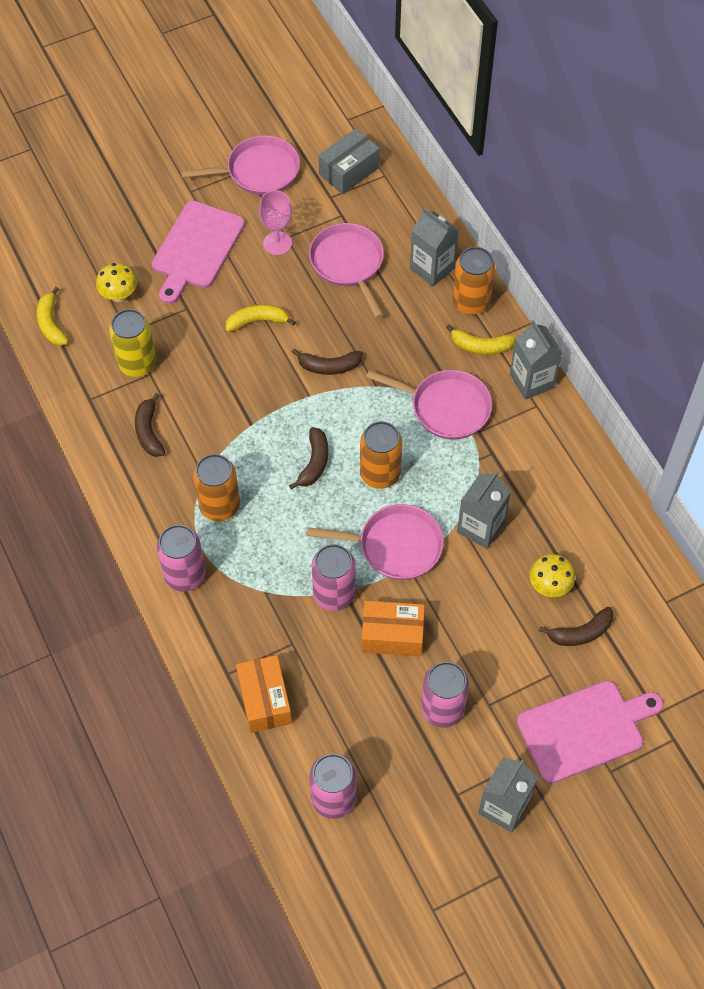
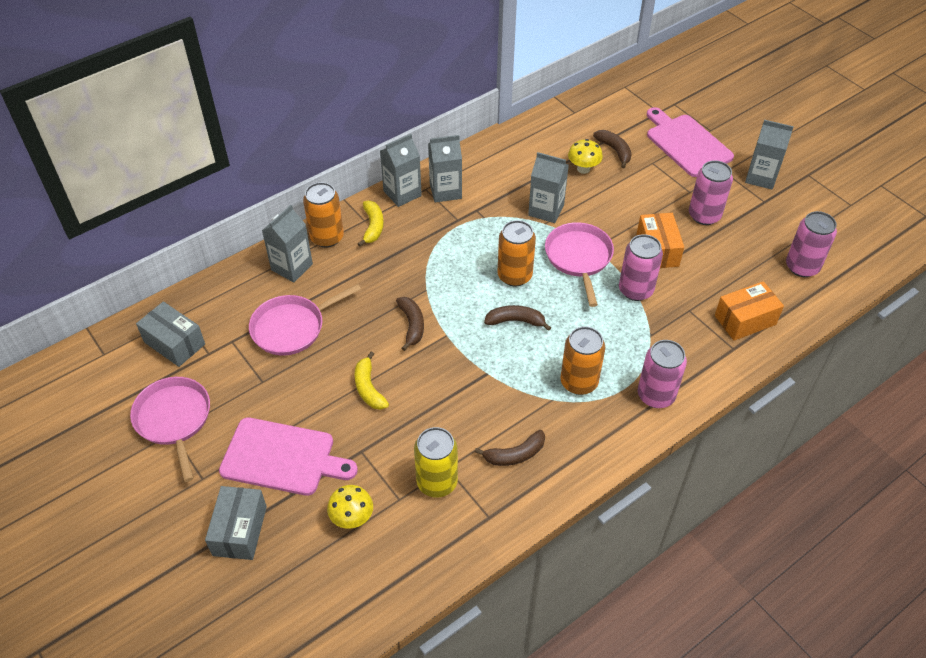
camera: 100 degrees left, 10 degrees down
(51, 324) = (399, 579): yellow banana -> none
(131, 216) = (239, 530): none -> grey box
(277, 243) = (270, 387): pink goblet -> none
(446, 407) = (439, 242): pink pan -> none
(529, 425) = (445, 191): none -> grey carton

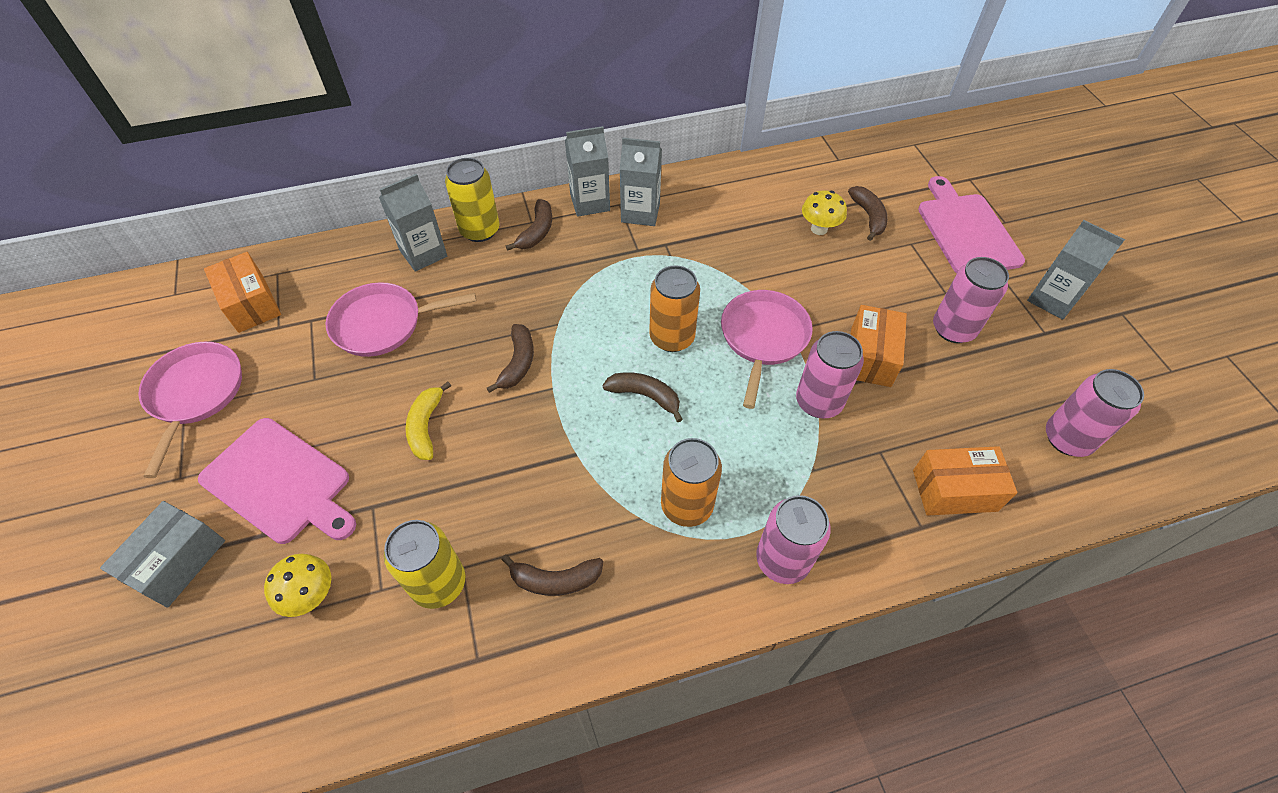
camera: 20 degrees right, 5 degrees up
(174, 343) = (251, 304): grey box -> orange box
(327, 237) = (480, 230): orange can -> yellow can
(373, 227) = (536, 232): yellow banana -> brown banana
(546, 210) = (749, 266): grey carton -> none

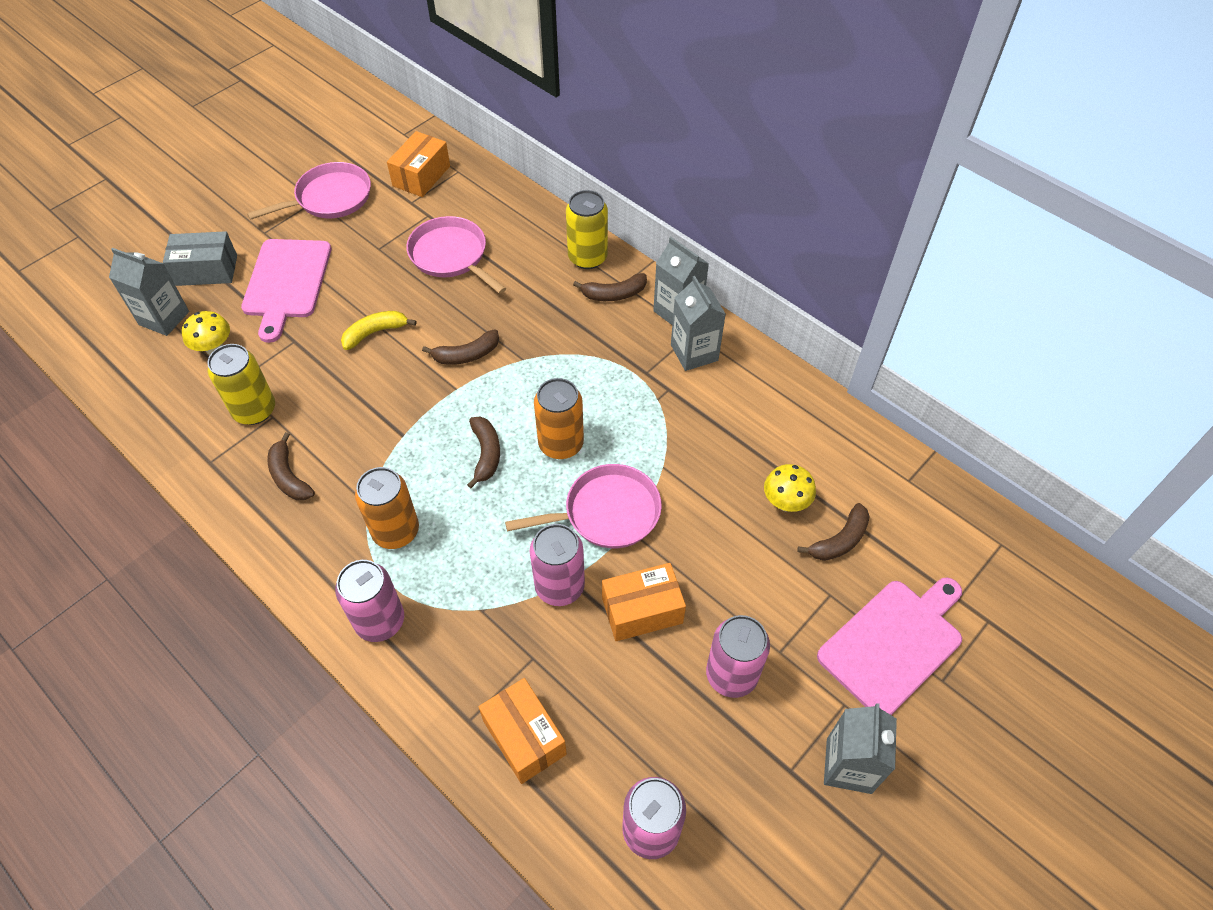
camera: 60 degrees right, 0 degrees up
(423, 253) = (537, 238): grey carton -> grey carton (164, 318)

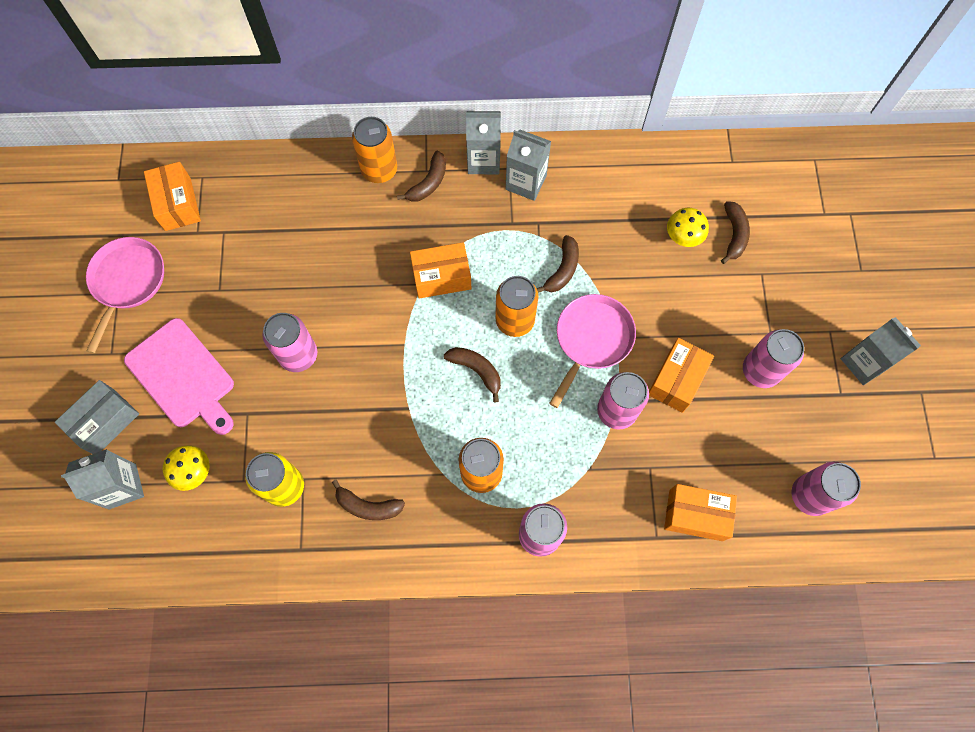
camera: 45 degrees left, 15 degrees up
(375, 333) = (298, 355): yellow banana -> pink can
(451, 256) = (281, 250): pink pan -> none
(466, 355) = (382, 314): brown banana -> brown banana (562, 269)
(542, 366) = (441, 277): none -> orange box
(587, 257) = (379, 170): yellow can -> orange can
(893, 643) = (819, 272): pink cutting board -> none

